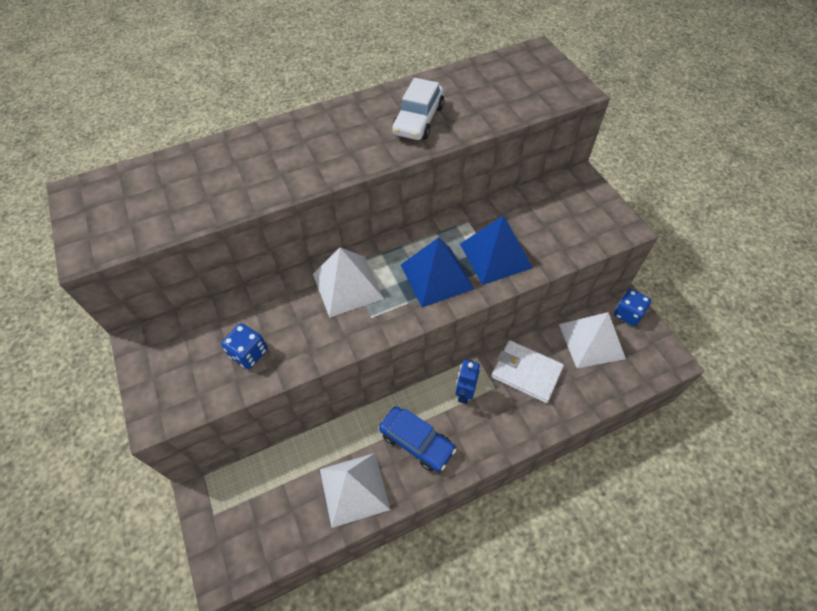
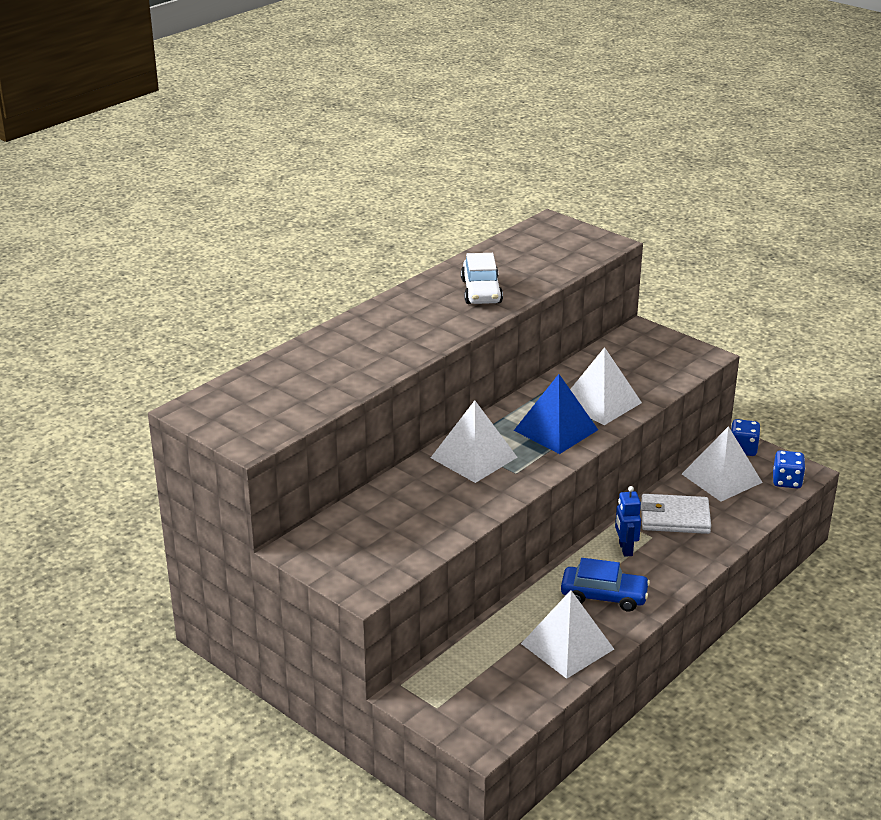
camera: 25 degrees left, 25 degrees down
(249, 353) = (417, 526): blue dice -> blue dice (787, 481)
(495, 255) = (600, 402): blue pyramid -> white pyramid

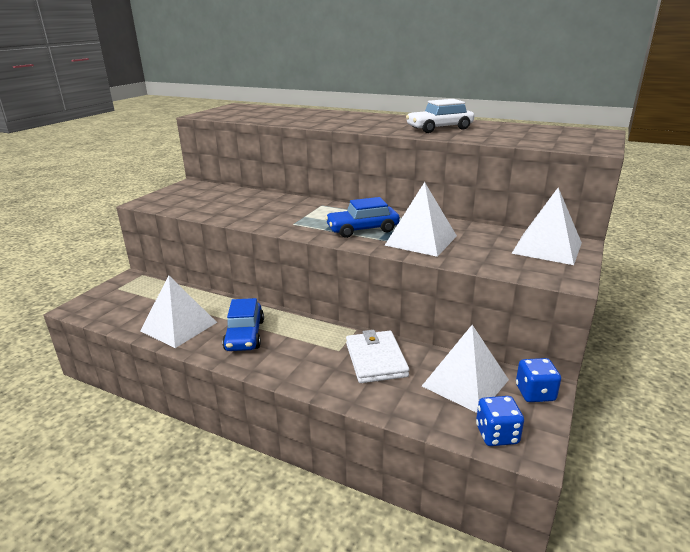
camera: 75 degrees right, 5 degrees down
(474, 457) = (306, 210): white pyramid -> white pyramid (547, 248)
(556, 430) = (362, 229): blue pyramid -> blue car
(625, 549) = (314, 338): blue robot -> none

